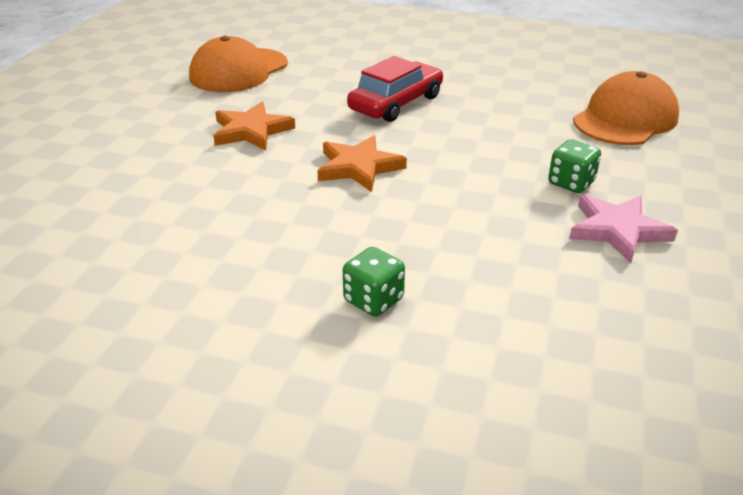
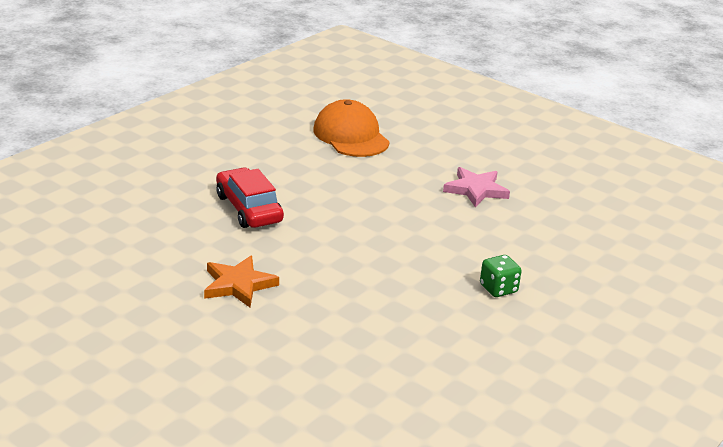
camera: 70 degrees left, 5 degrees down
(239, 71) = (104, 265): orange cap -> none
(358, 167) = (338, 252): orange star -> none
(571, 183) = (416, 184): green dice -> none

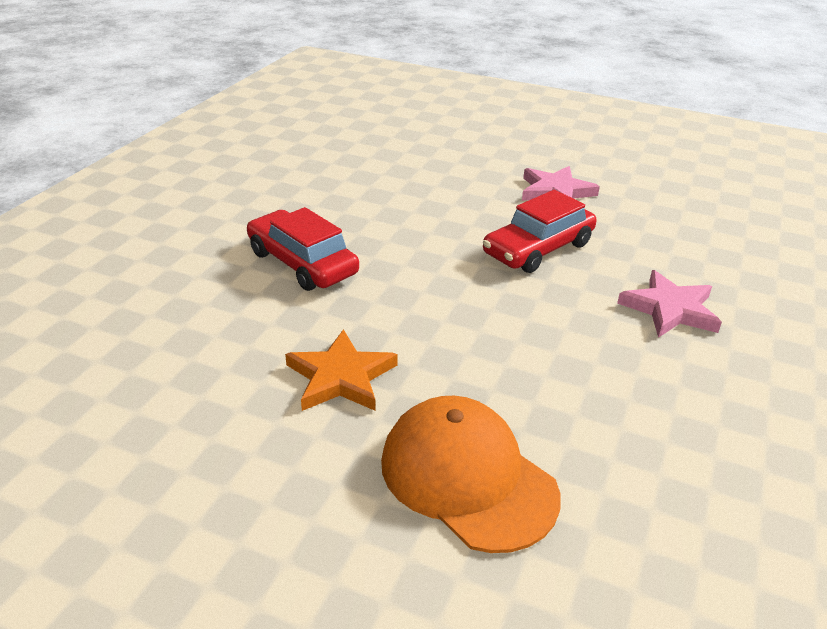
camera: 15 degrees left, 5 degrees up
(351, 136) = (379, 154): orange cap -> orange cap (467, 477)
(429, 230) = (538, 249): none -> red car
(498, 289) = (670, 309): green dice -> pink star

